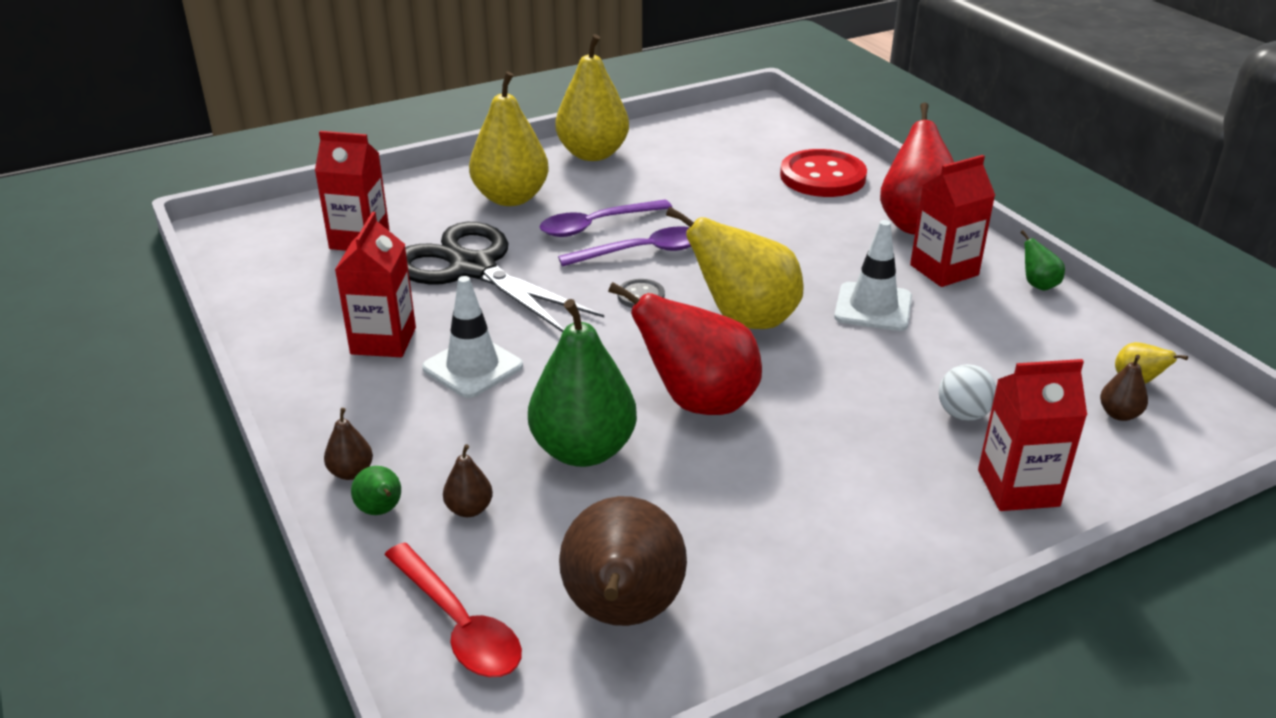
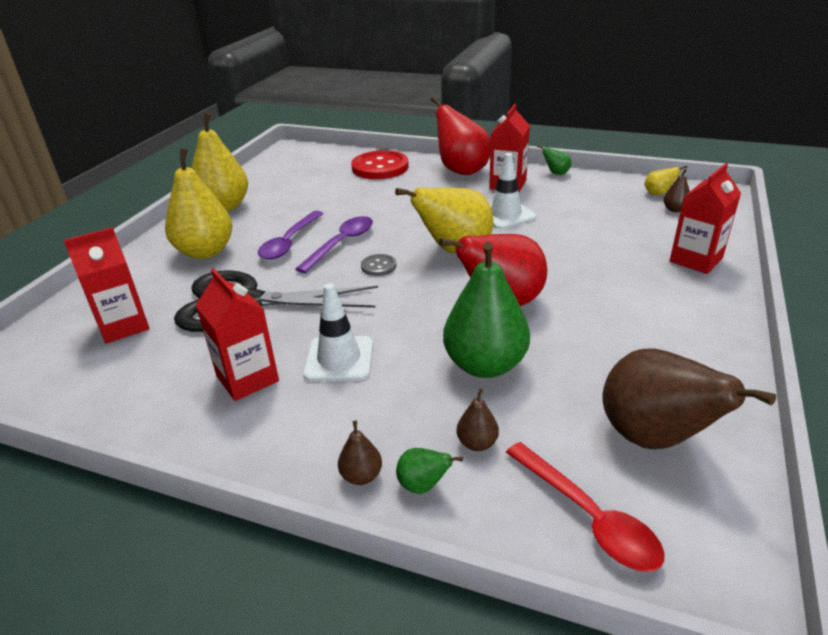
camera: 40 degrees left, 0 degrees up
(459, 625) = (589, 517): red spoon -> red spoon turned 45 degrees clockwise
(963, 414) = (622, 241): white ball -> none

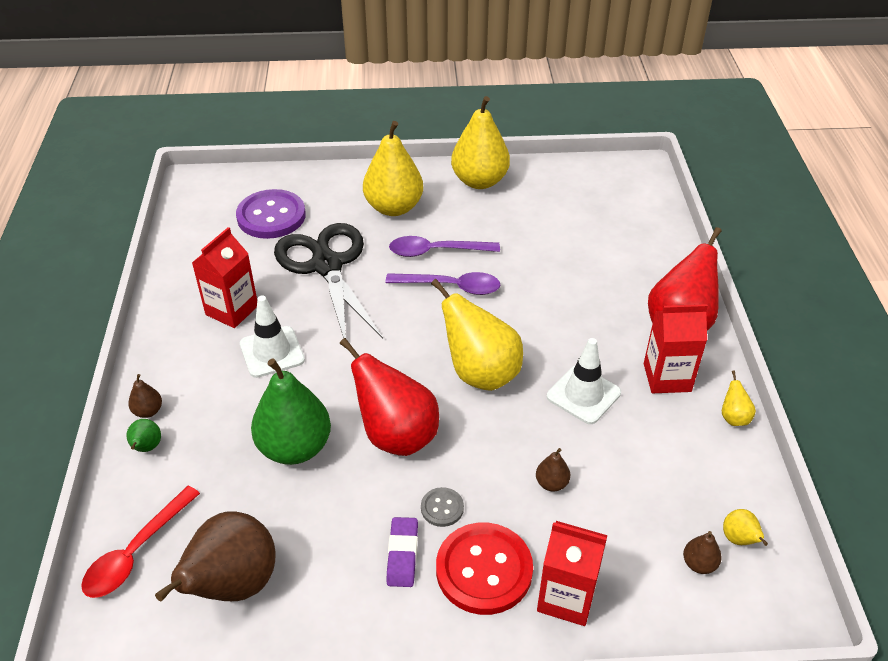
camera: 65 degrees right, 10 degrees up
(123, 326) = (271, 216): red carton -> purple button
(378, 266) = (422, 327): grey button -> grey button (442, 508)
(380, 167) = (640, 254): red button -> red button (484, 570)
(477, 443) = (196, 467): brown pear -> brown pear (551, 483)
(556, 173) = (733, 418): green pear -> yellow pear
(639, 324) = (402, 554): none -> purple eraser

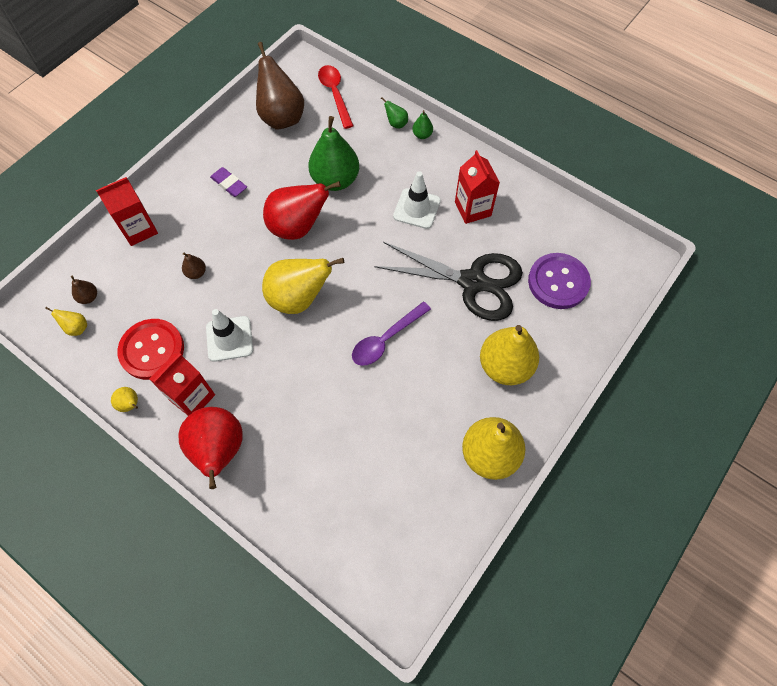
camera: 130 degrees right, 20 degrees up
(148, 411) = (422, 135): brown pear -> green pear
(436, 251) = (430, 357): purple spoon -> none
(442, 508) = (235, 216): grey button -> none
(484, 570) = (187, 209): red button -> red button (152, 350)

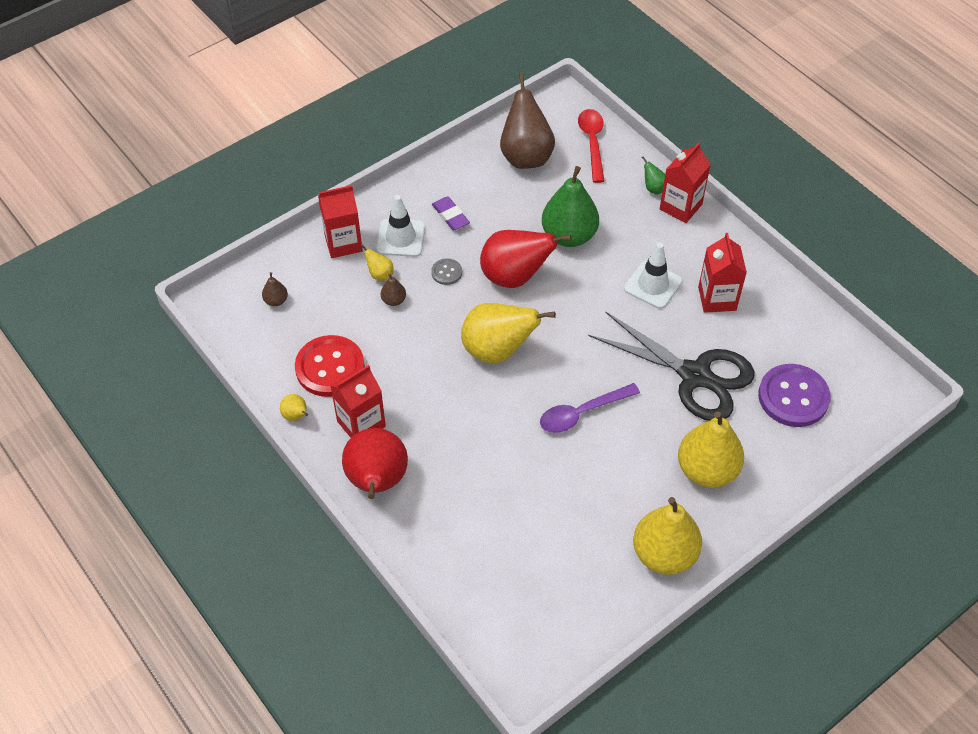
camera: 15 degrees right, 10 degrees down
(76, 328) = (257, 328): yellow pear -> yellow pear (380, 274)
(229, 339) = (413, 374): white traffic cone -> white traffic cone (401, 238)
(237, 236) = (446, 272): none -> grey button
(422, 135) = (680, 207): green pear -> red carton

